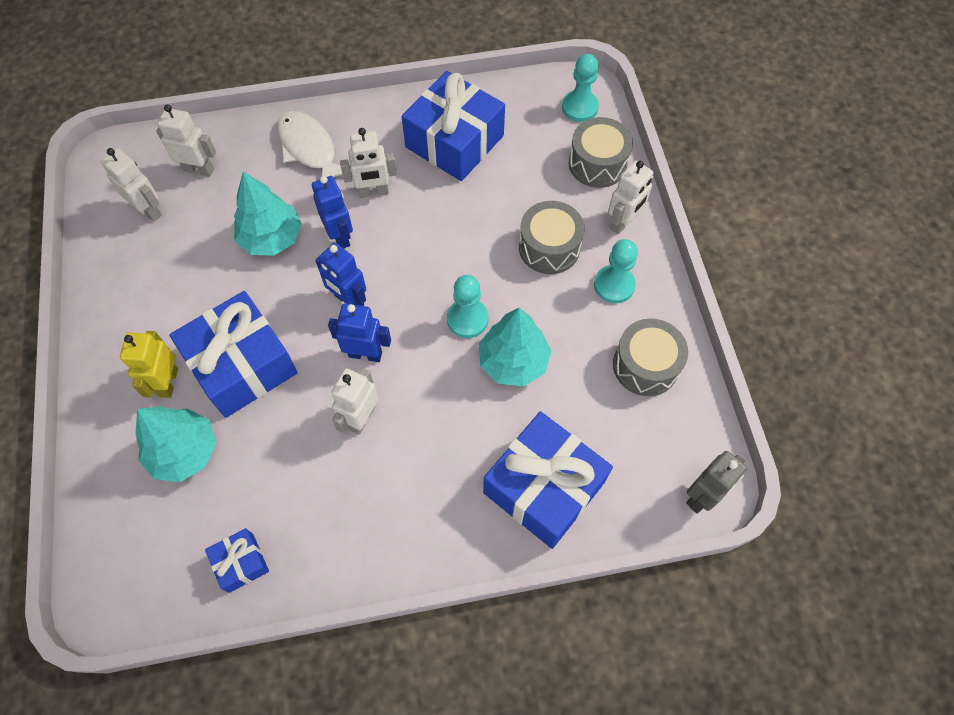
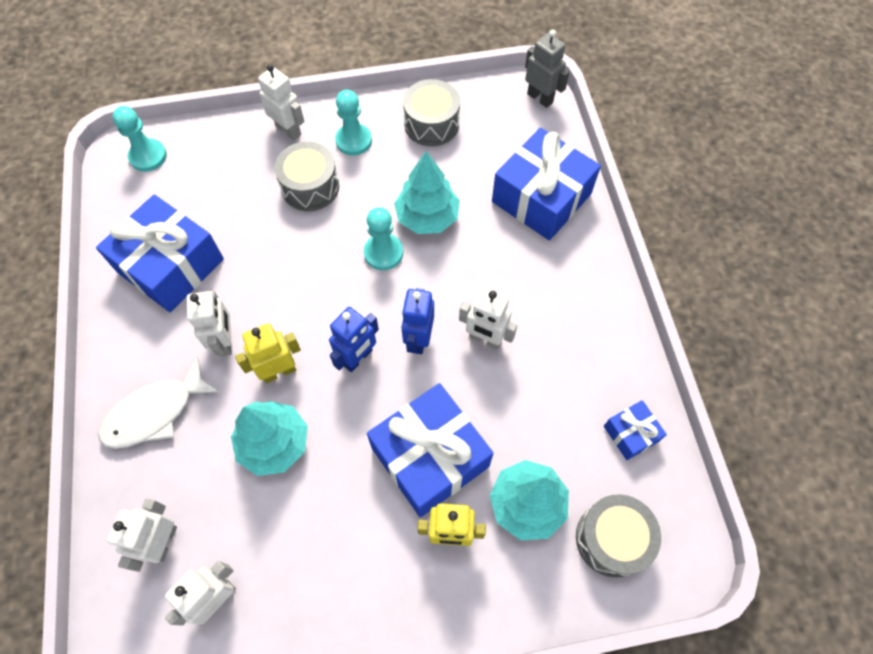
camera: 90 degrees left, 0 degrees up
(340, 236) = (279, 371): blue robot -> yellow robot
(597, 164) = (219, 146): grey drum -> grey drum (612, 539)

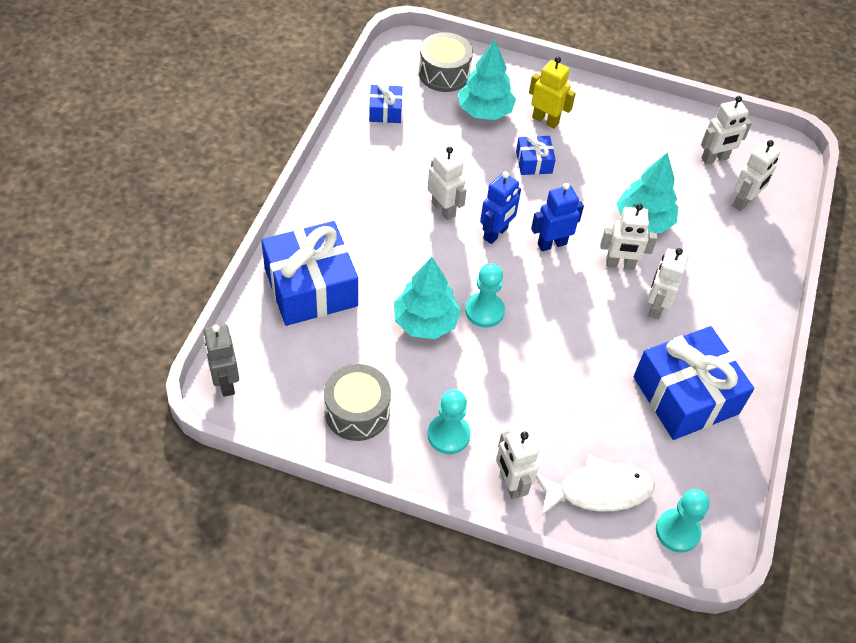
camera: 155 degrees left, 10 degrees down
(155, 413) = (730, 282): white fish -> white fish (598, 490)
(279, 371) = (620, 264): yellow robot -> white robot
(310, 187) = (519, 407): grey drum -> none
(430, 457) = (534, 162): blue gift -> blue gift, size x0.48

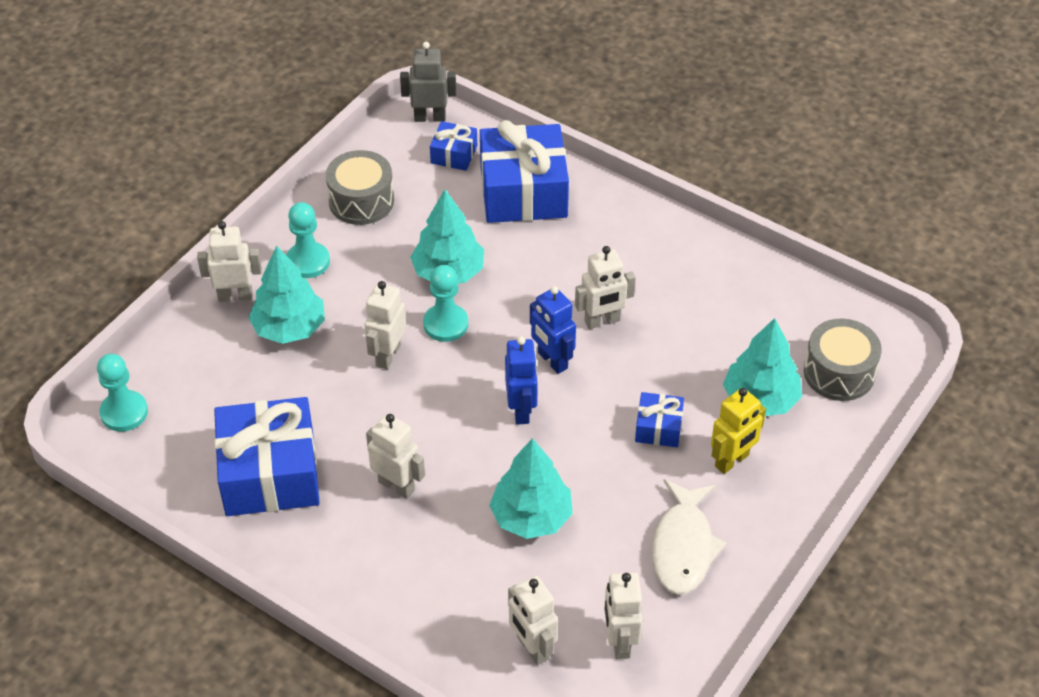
camera: 110 degrees right, 5 degrees down
(385, 111) = (777, 299): blue gift -> blue gift (454, 154)
(532, 427) = (289, 328): none -> turquoise tree
(598, 490) = (196, 361): white fish -> white fish (683, 547)
(620, 264) = (470, 469): white robot -> white robot (387, 355)

